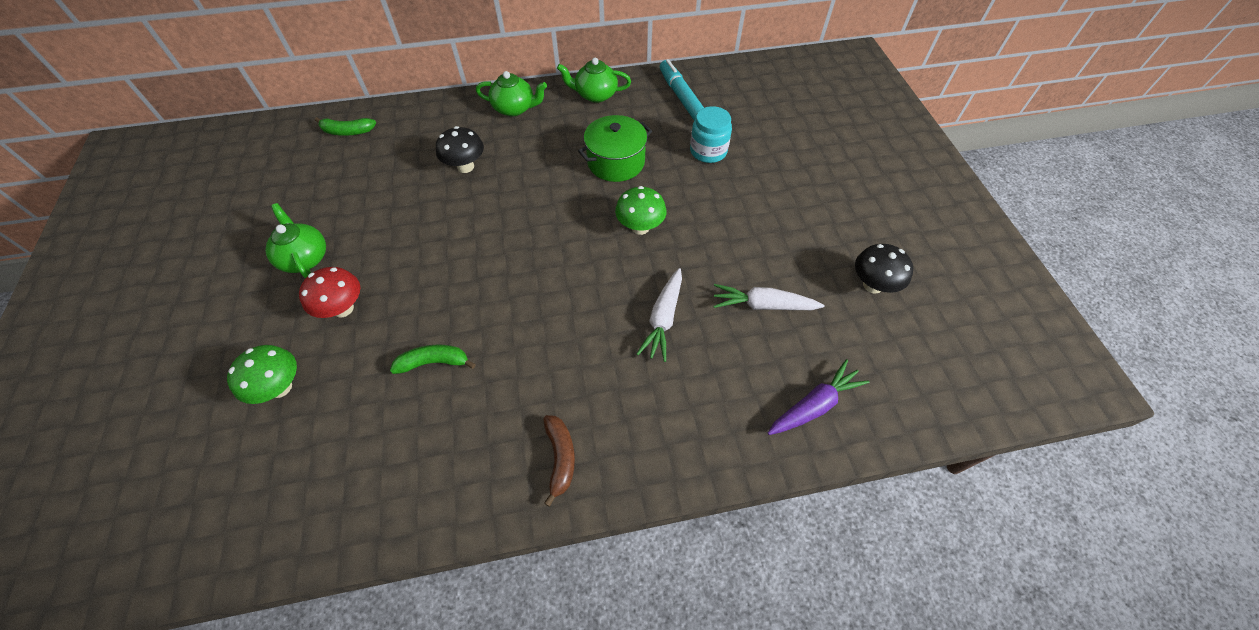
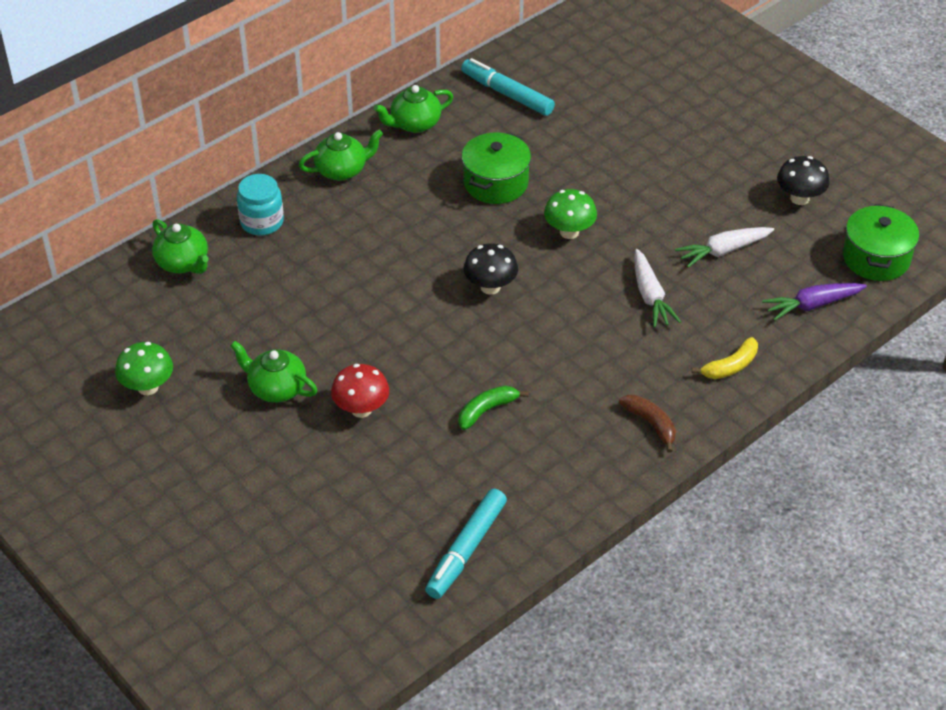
camera: 30 degrees left, 10 degrees down
(280, 387) = (372, 486): green mushroom -> green mushroom (148, 387)
(285, 505) = (466, 549): none -> turquoise marker
(347, 132) = (183, 263): green banana -> green teapot
(465, 167) = (349, 246): black mushroom -> black mushroom (490, 287)
(684, 433) = (730, 366): none -> yellow banana
(708, 151) = (575, 138): turquoise jar -> turquoise jar (262, 222)
(814, 405) = (812, 305): purple carrot -> purple carrot turned 135 degrees counterclockwise
(916, 384) = (876, 258): none -> green pot

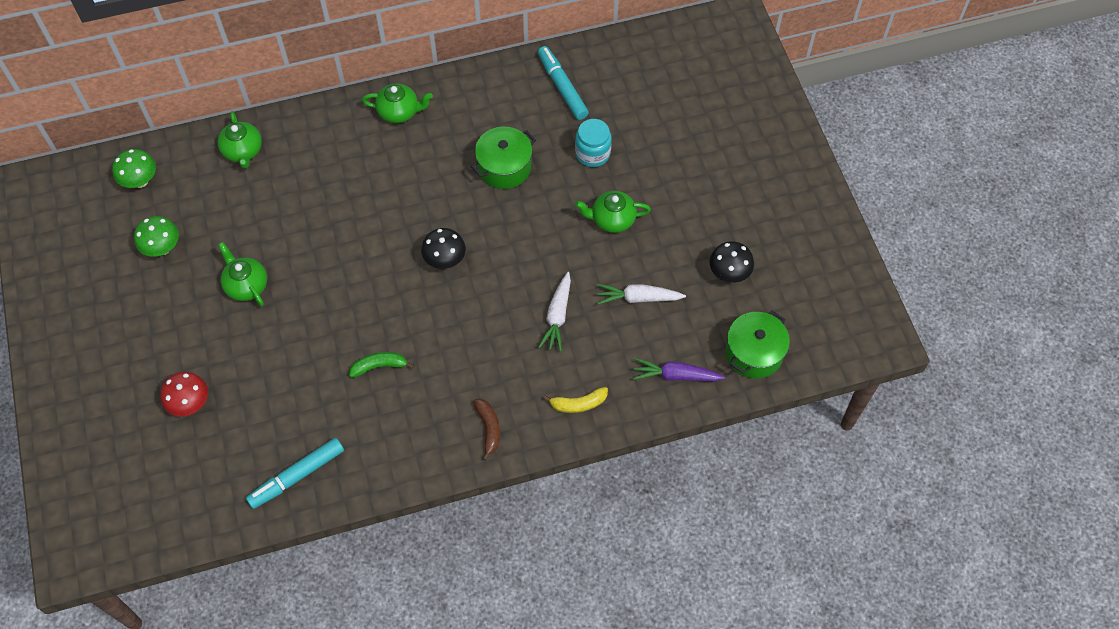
camera: 25 degrees right, 15 degrees up
(262, 222) = (316, 136): turquoise jar -> turquoise jar (592, 153)
(361, 409) = (293, 328): red mushroom -> red mushroom (190, 403)
(414, 124) = (476, 89): green teapot -> green teapot (612, 219)
(569, 232) = (532, 234): green mushroom -> green mushroom (140, 181)

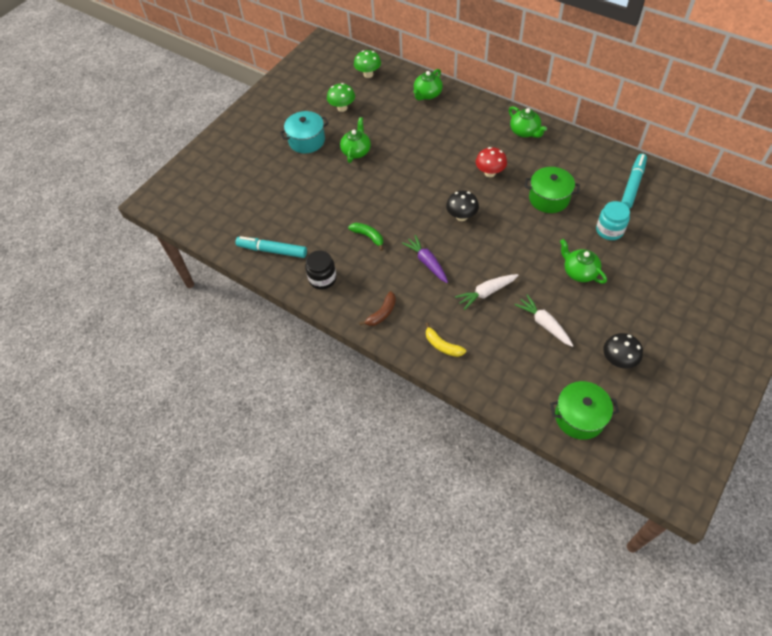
camera: 55 degrees right, 5 degrees down
(171, 322) = (307, 141): none -> turquoise pot
(190, 403) = (271, 180): red mushroom -> red mushroom (490, 173)
(388, 453) = (322, 279): none -> black jar
(675, 375) = (515, 383): purple carrot -> purple carrot (427, 262)

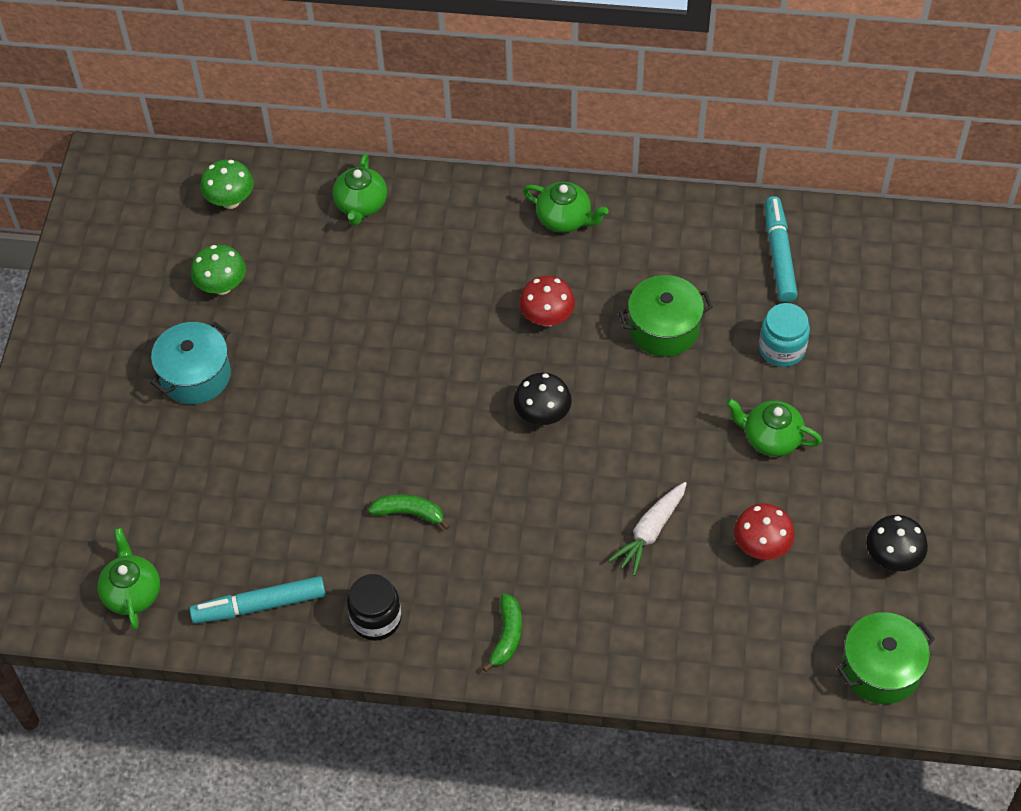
camera: 30 degrees left, 0 degrees up
(356, 151) = (297, 363): green teapot -> green teapot (132, 592)
(382, 313) = (507, 636): brown banana -> green banana
(427, 262) = (530, 519): purple carrot -> none
(442, 345) = (629, 648): yellow banana -> none
(544, 324) = (761, 546): white carrot -> red mushroom

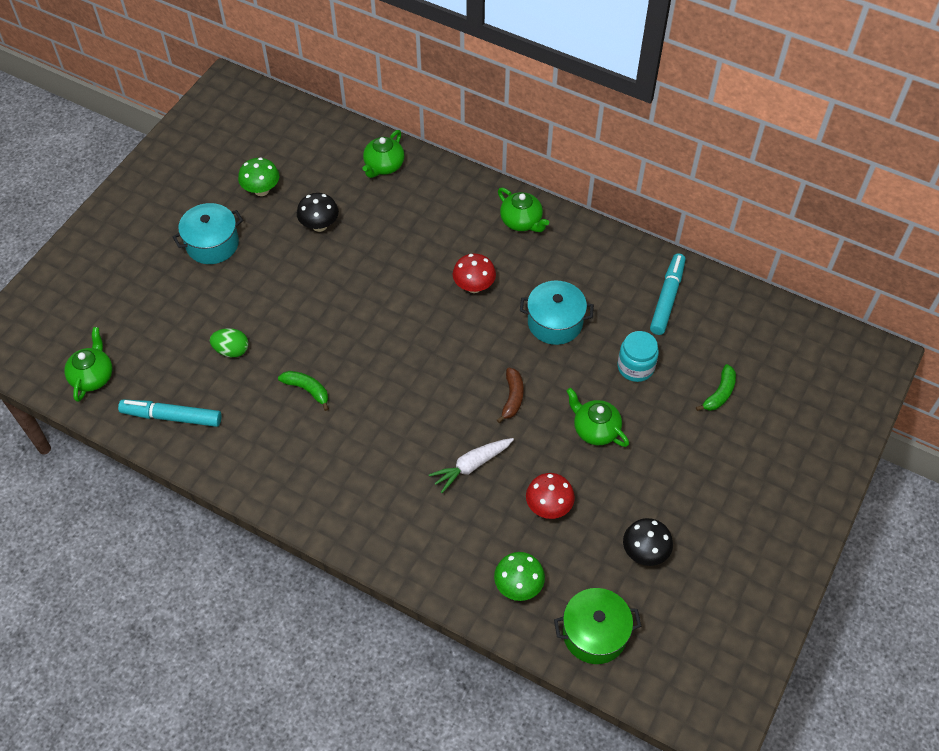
camera: 20 degrees right, 0 degrees up
(230, 201) = (297, 135): green mushroom -> green mushroom (518, 586)
(291, 498) = (232, 350): none -> green egg
(376, 619) = (245, 456): black jar -> none
(507, 636) = (330, 503): green banana -> green banana (719, 393)
(542, 415) = (436, 354): black mushroom -> black mushroom (319, 225)
(658, 435) = (512, 398): none -> brown banana
(664, 328) = (555, 322): green pot -> turquoise pot

